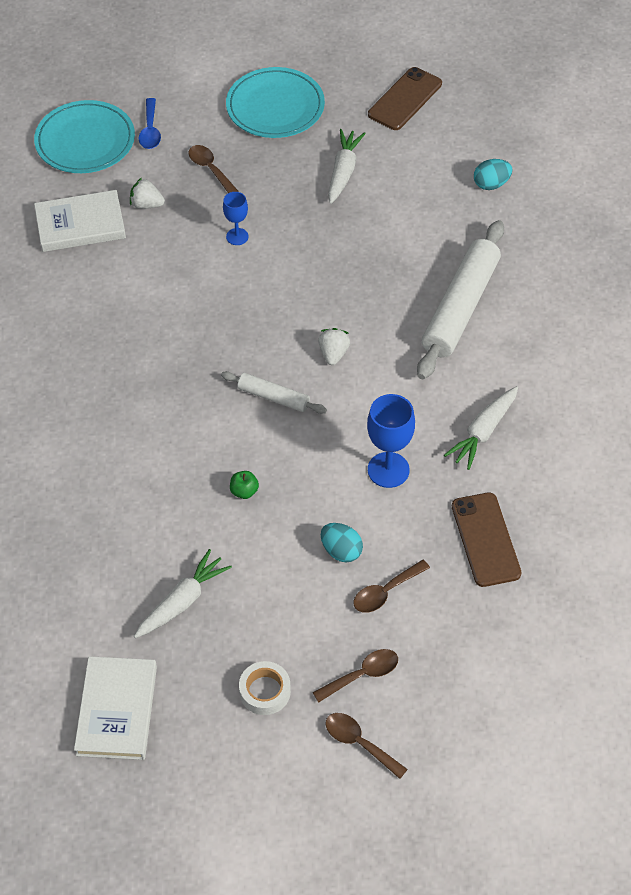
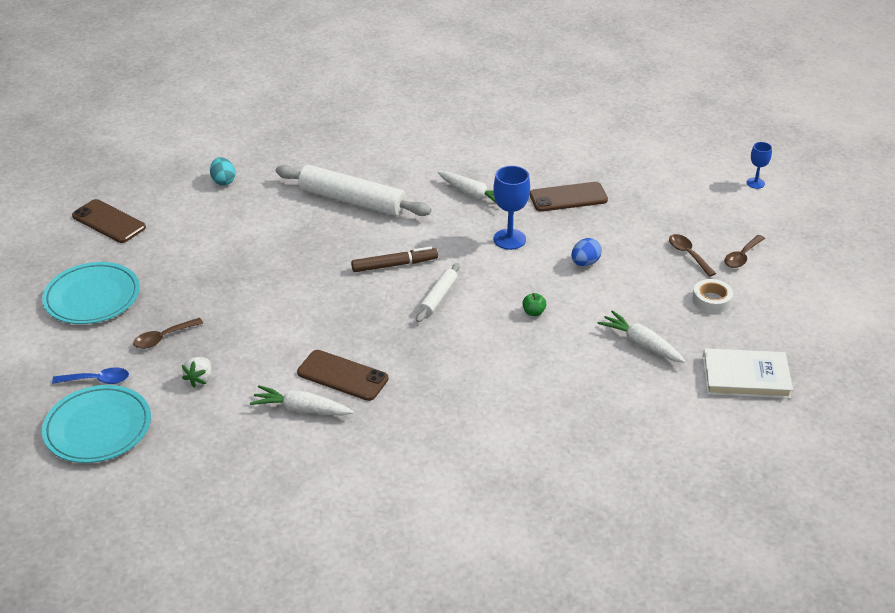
camera: 90 degrees left, 15 degrees down
(80, 225) = (217, 425): white book -> none
(144, 317) = (342, 376): none -> brown phone
(237, 236) = (254, 319): blue goblet -> blue goblet (755, 183)
(333, 354) = (394, 265): white strawberry -> brown marker
(341, 551) = (585, 263): turquoise egg -> blue egg
(343, 172) = (188, 257): white carrot -> white carrot (301, 409)
(385, 592) = (618, 243): brown spoon -> none

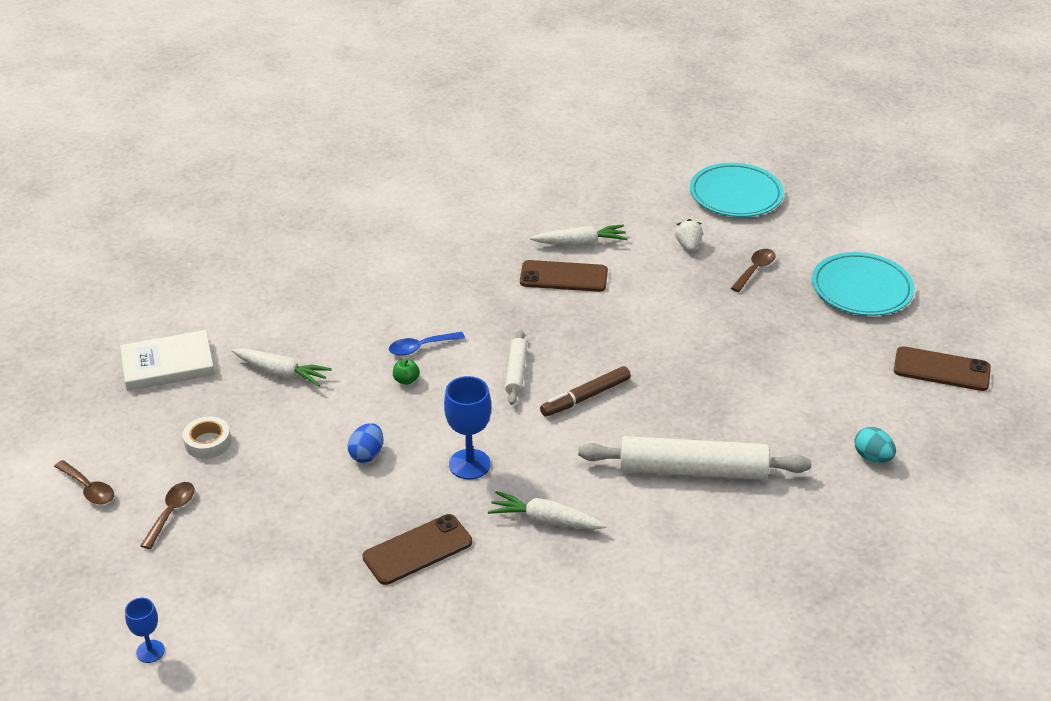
camera: 160 degrees right, 0 degrees up
(97, 380) = (775, 225): blue spoon -> blue spoon (421, 347)
(688, 254) = (241, 498): brown spoon -> brown spoon (89, 489)

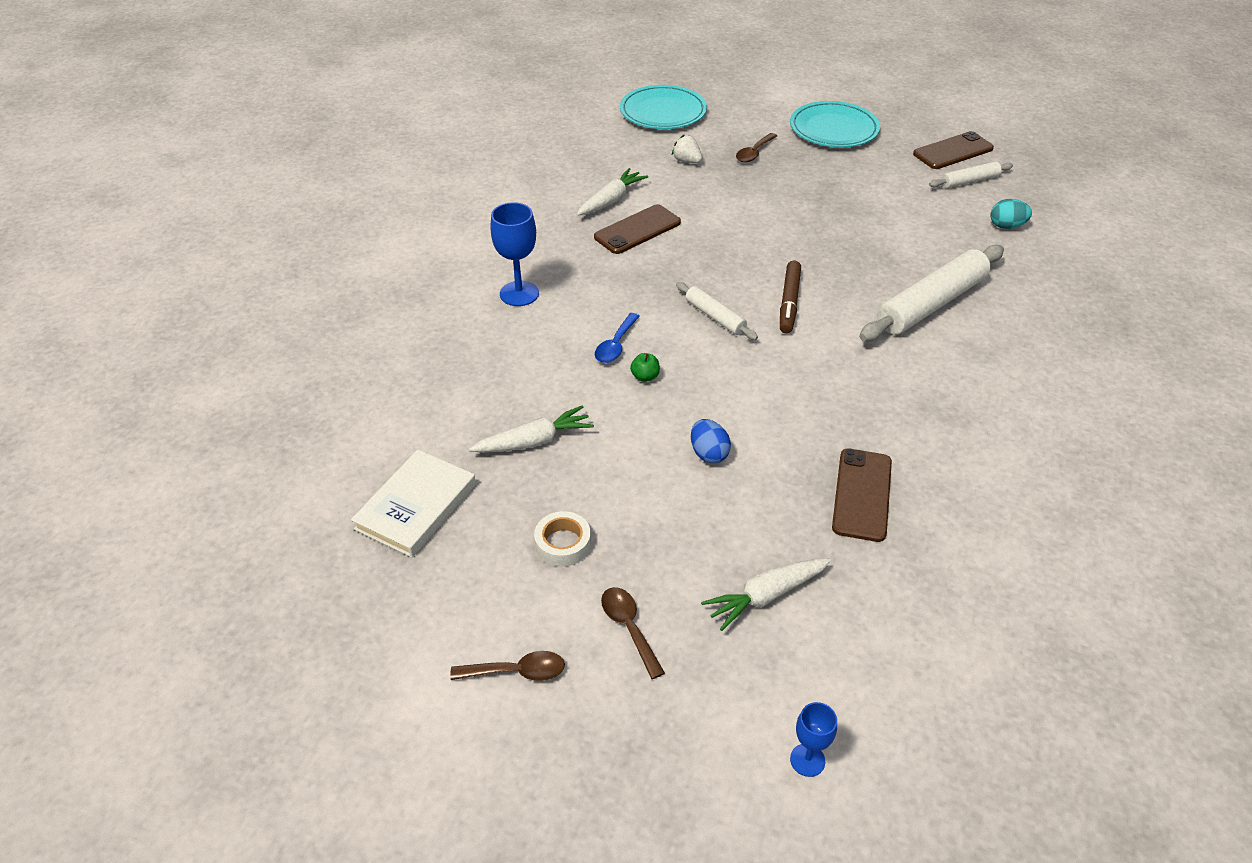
camera: 45 degrees left, 5 degrees up
(469, 464) = (792, 404): blue goblet -> blue goblet (519, 293)
(545, 520) = (905, 405): white carrot -> white carrot (766, 596)
(755, 270) = (754, 153): brown spoon -> brown spoon turned 135 degrees counterclockwise
(909, 402) = (969, 181): none -> white rolling pin

